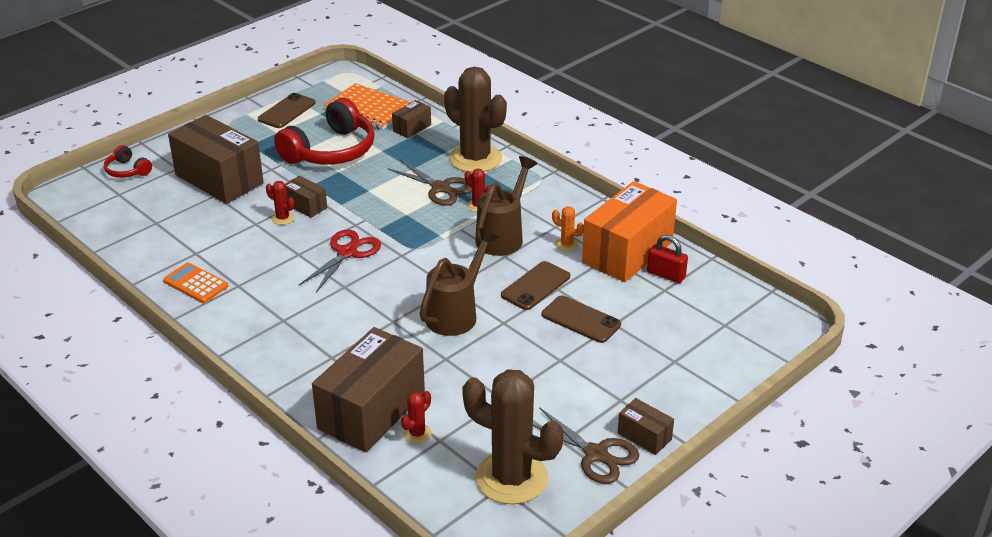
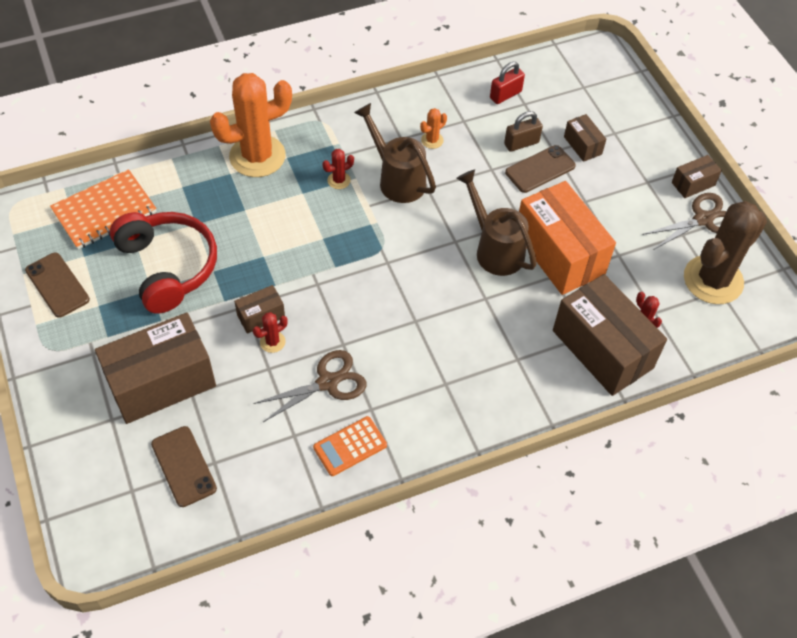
camera: 70 degrees left, 20 degrees up
(127, 170) = (85, 472): red headphones -> none
(347, 253) = (362, 303): red scissors -> none
(412, 128) = (168, 187): brown box -> brown box (582, 145)
(441, 188) = (293, 198): brown scissors -> brown scissors (328, 382)
(475, 159) = (257, 156): brown cactus -> orange cactus
(535, 286) = (481, 182): brown phone -> brown phone (184, 466)
(607, 300) = (521, 143): none -> brown padlock
(627, 252) = (463, 106): orange box -> orange box (559, 253)

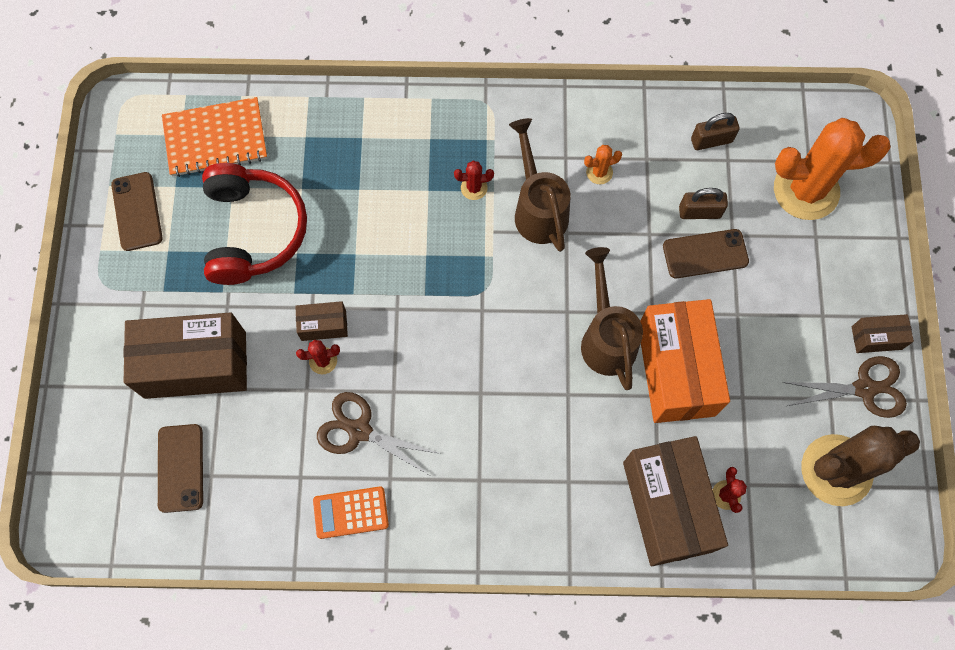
camera: 25 degrees right, 15 degrees up
(257, 156) = (399, 126): orange cactus -> orange cactus (806, 190)
(328, 382) = (359, 430): brown scissors -> brown scissors turned 150 degrees counterclockwise
(505, 95) = (711, 140): red padlock -> brown padlock
(582, 145) = (770, 240): brown box -> none

